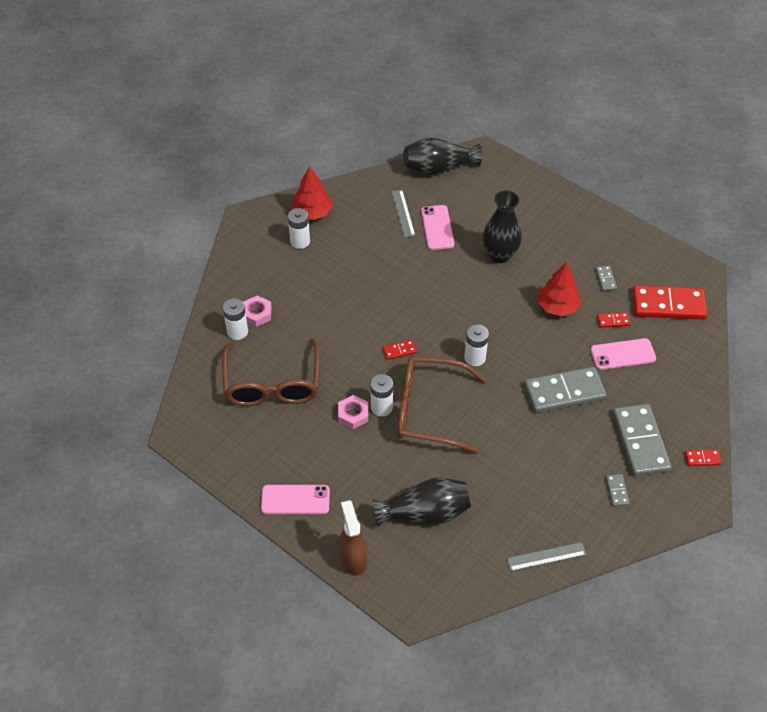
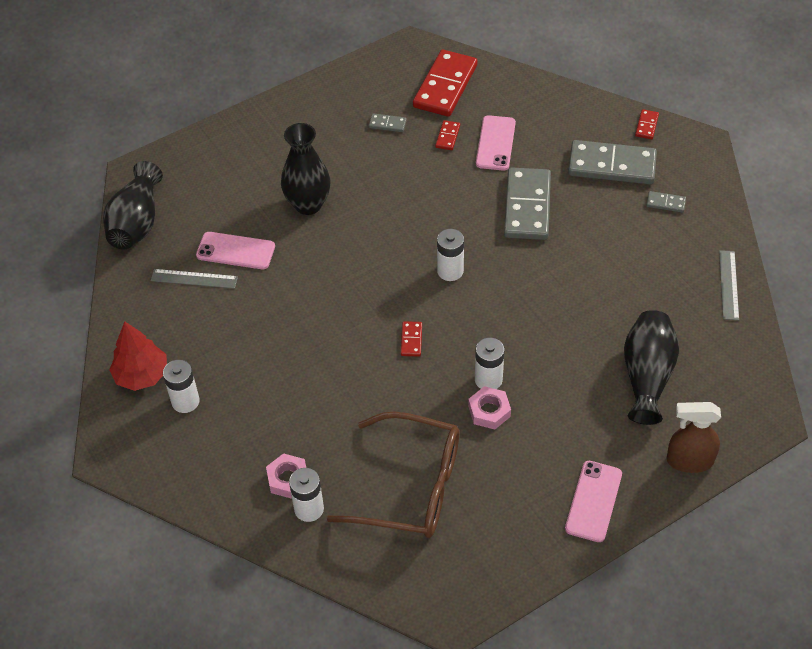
camera: 70 degrees left, 0 degrees up
(429, 410) = (509, 334): brown glasses -> none
(557, 307) = (408, 176): red tree -> none

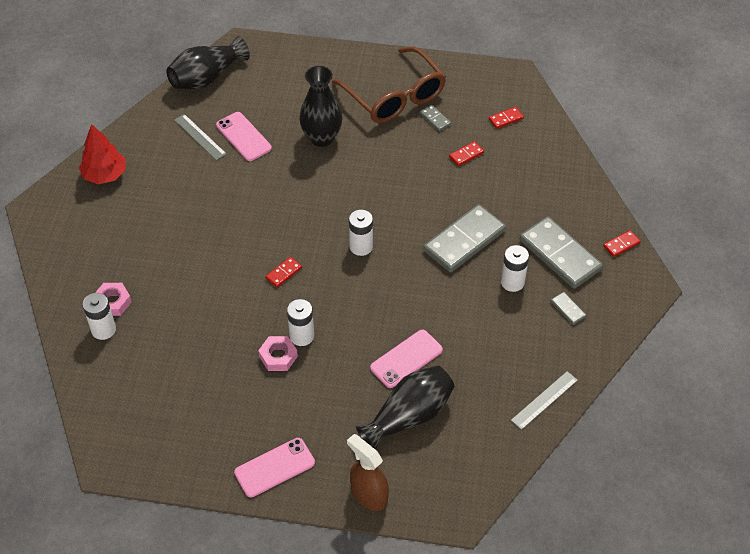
camera: 40 degrees right, 0 degrees up
(185, 401) = (110, 209): white battery -> white battery (512, 282)
(411, 487) = (176, 365): brown glasses -> brown glasses (394, 96)
(445, 86) = (506, 119): red domino -> red domino, size x0.43
(495, 143) = (494, 182): pink phone -> pink phone (406, 359)

